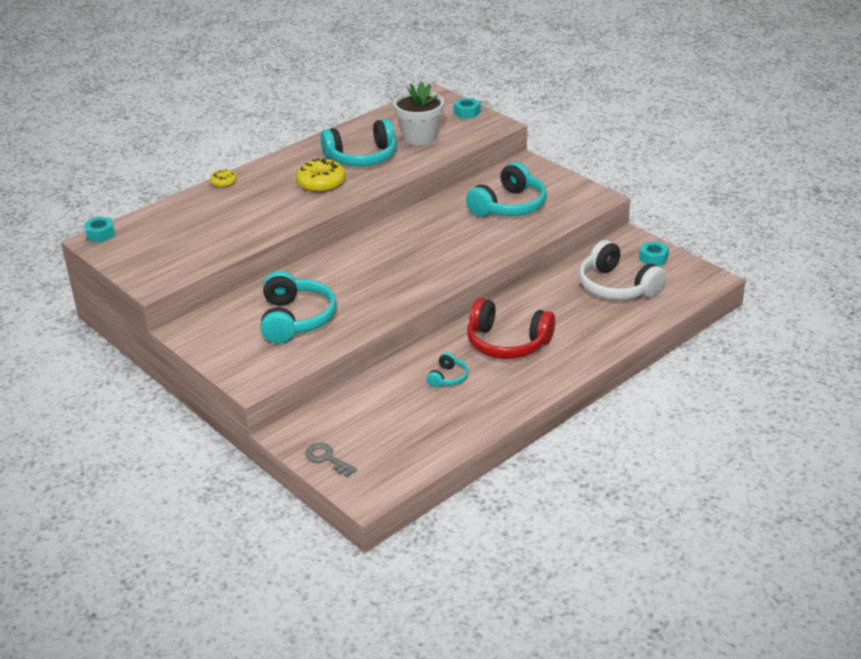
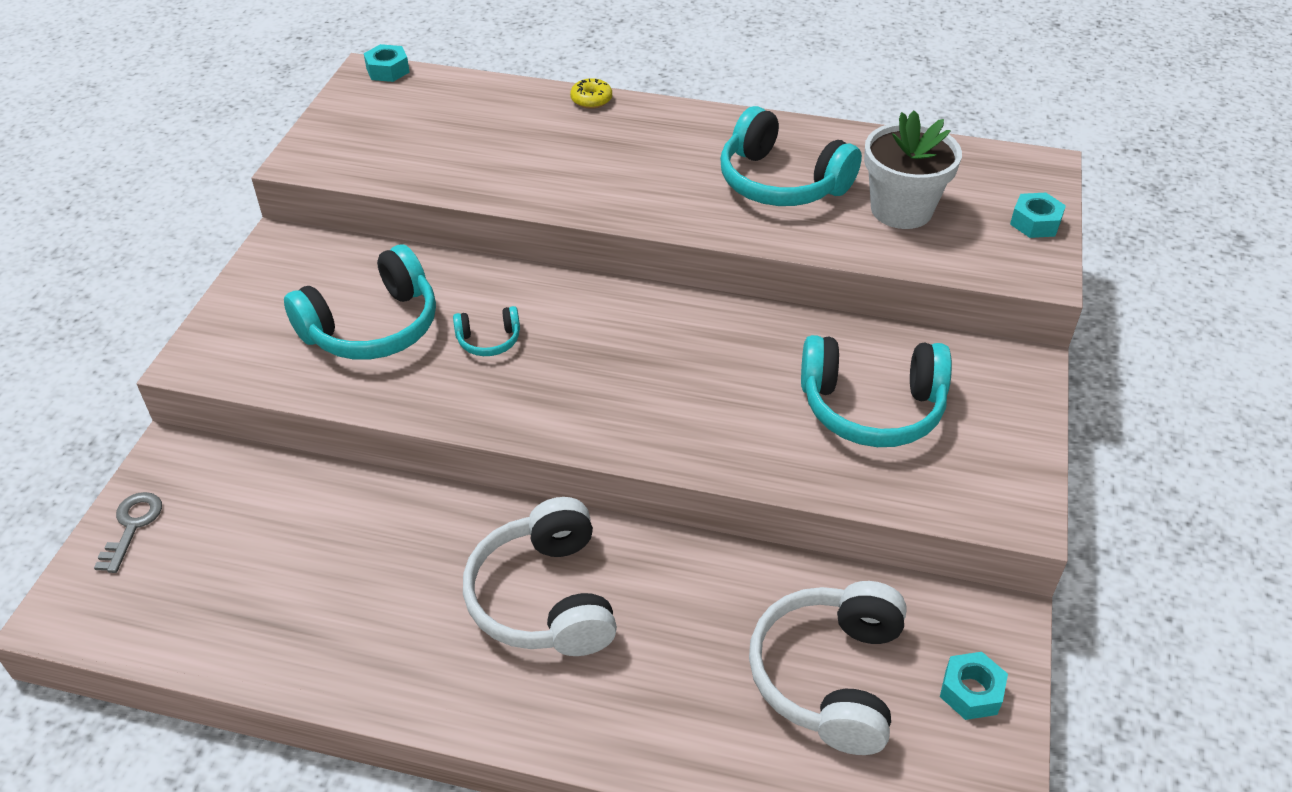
camera: 55 degrees right, 10 degrees up
(321, 183) = (672, 179): yellow donut -> none
(448, 377) = (403, 567): turquoise headphones -> turquoise headphones (489, 340)
(507, 343) = (544, 598): red headphones -> white headphones

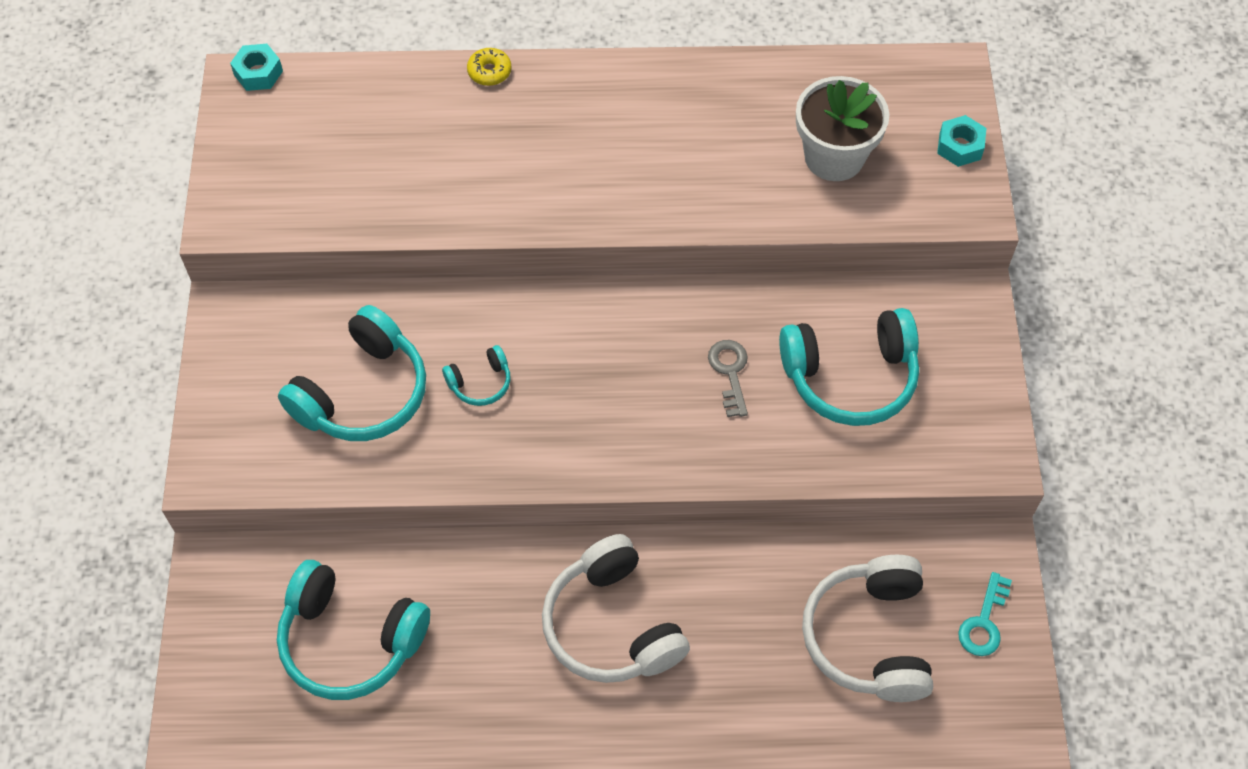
camera: 15 degrees left, 15 degrees up
(132, 526) = (212, 648): grey key -> grey key (730, 372)
(781, 182) = (712, 146): turquoise headphones -> turquoise headphones (350, 640)
(971, 691) = (984, 622): turquoise nut -> turquoise key

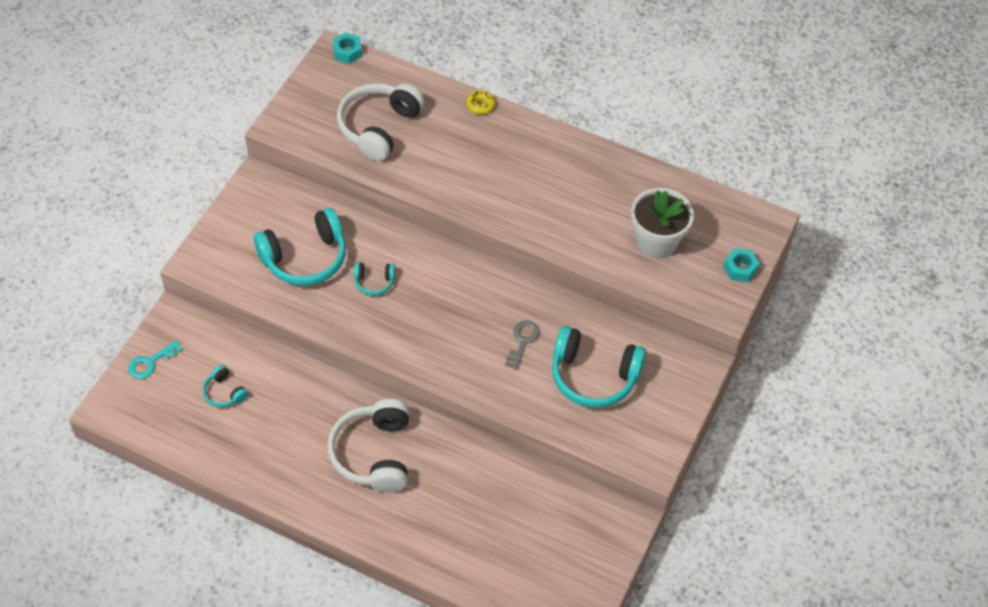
camera: 25 degrees right, 5 degrees down
(350, 640) = (224, 392): turquoise headphones -> turquoise headphones, size x0.48
(869, 637) = (519, 532): white headphones -> white headphones (378, 127)
(984, 622) = (594, 557): turquoise key -> turquoise key (151, 362)

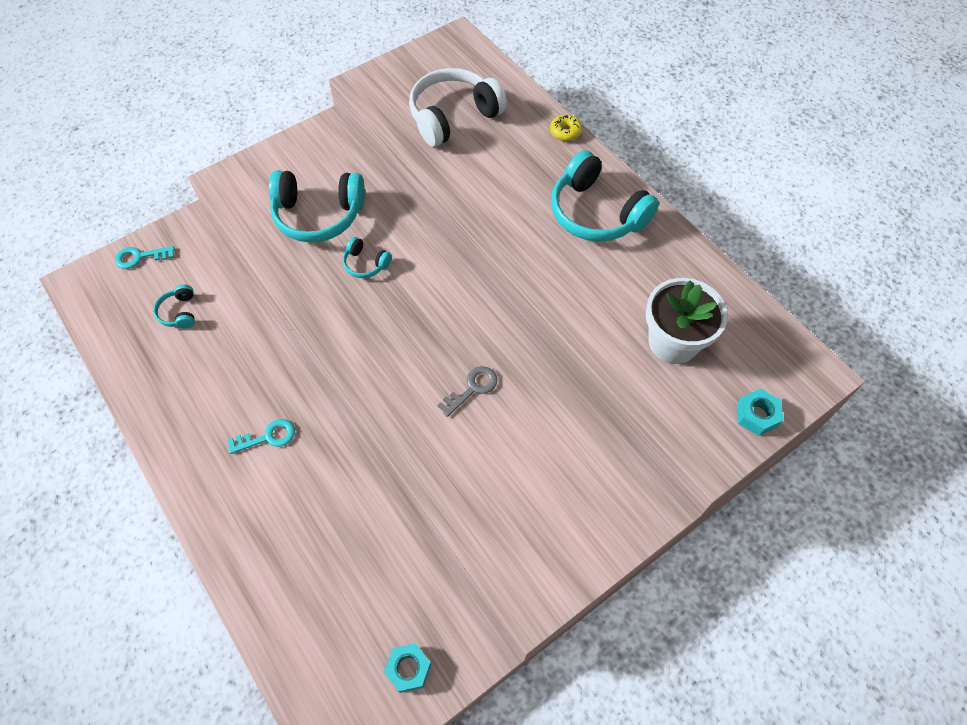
camera: 30 degrees right, 5 degrees up
(347, 52) = (470, 41): turquoise nut -> turquoise nut (408, 669)
(374, 454) = (267, 437): white headphones -> turquoise key
(594, 376) = (525, 462): turquoise headphones -> turquoise headphones (596, 213)

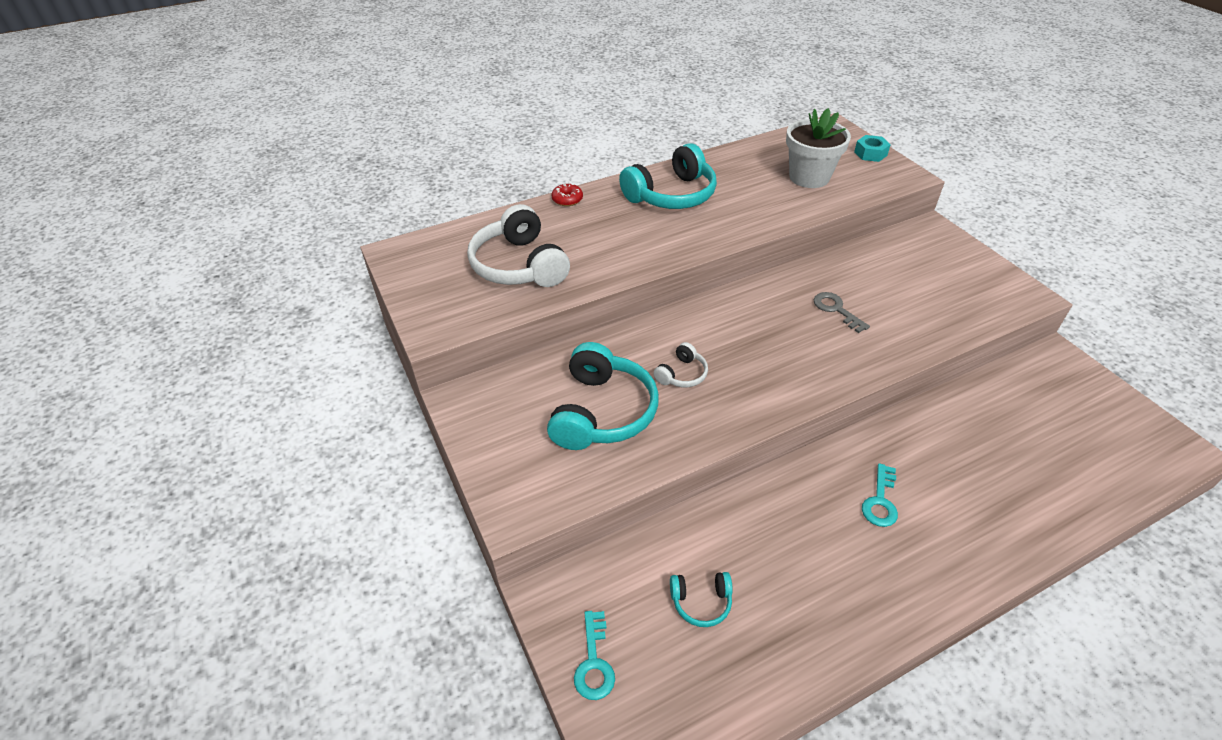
camera: 80 degrees left, 15 degrees down
(267, 437) = (880, 501): turquoise key -> turquoise key turned 150 degrees counterclockwise
(365, 264) = (682, 374): turquoise headphones -> white headphones
(408, 669) = (1091, 400): turquoise nut -> none
(565, 132) = (567, 199): yellow donut -> red donut

